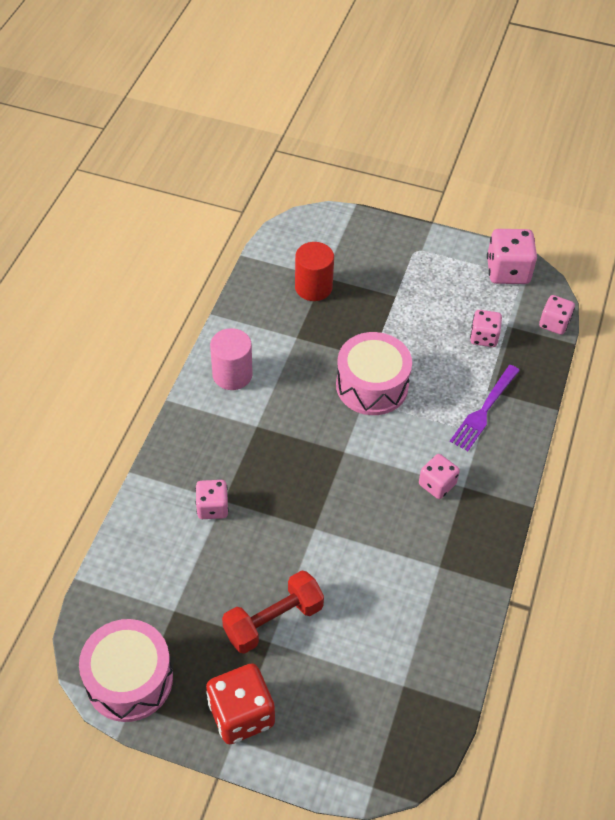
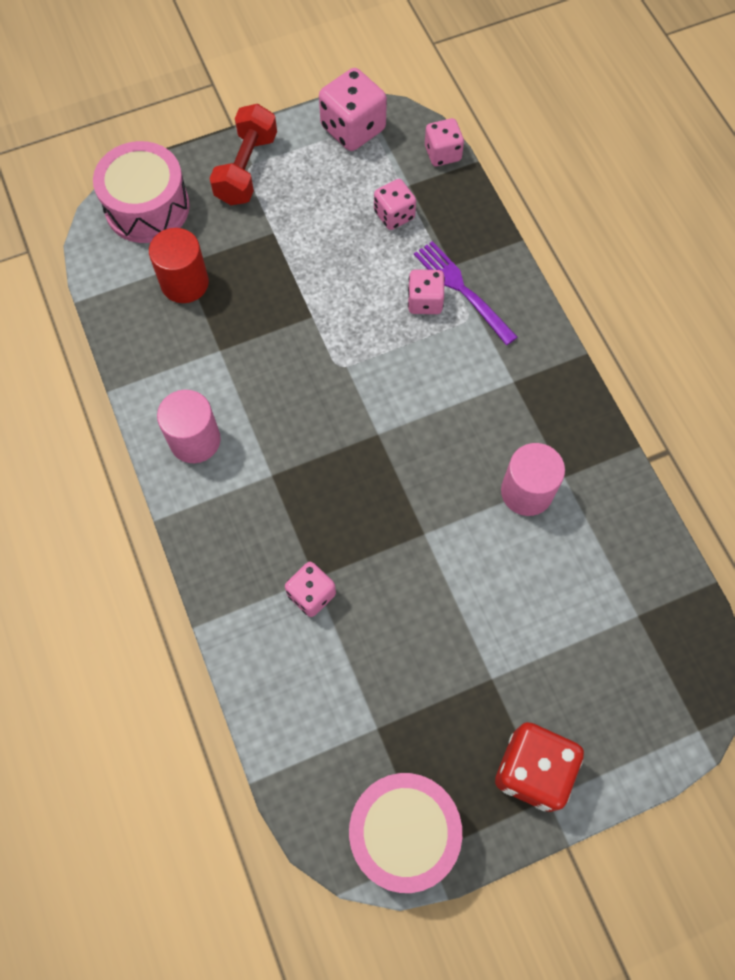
camera: 40 degrees left, 15 degrees up
(273, 621) = (474, 656): red dumbbell -> red dumbbell (246, 169)
(372, 385) = (339, 345): pink drum -> pink drum (147, 207)
(405, 555) = (526, 491): none -> pink cylinder
(437, 484) = (489, 398): pink dice -> pink dice (425, 301)
(484, 410) = (462, 290): purple fork -> purple fork turned 150 degrees clockwise

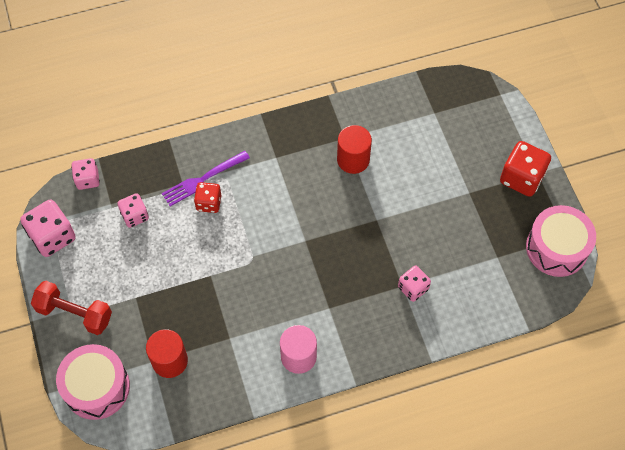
camera: 85 degrees left, 5 degrees down
(425, 301) = (209, 203): pink dice -> red dice
(526, 491) = (353, 159): pink cylinder -> red cylinder

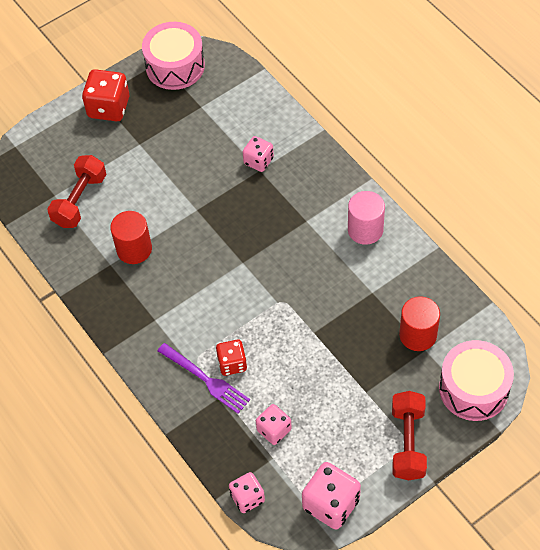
camera: 105 degrees left, 5 degrees down
(421, 130) = (80, 200): none -> red dumbbell

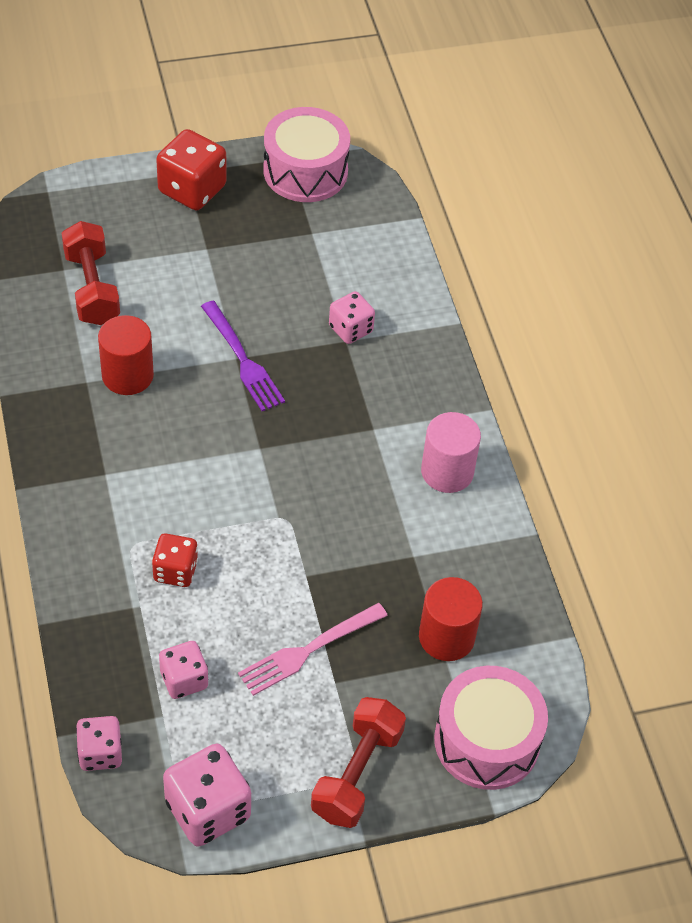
camera: 15 degrees right, 5 degrees down
(80, 200) = (92, 288): red dumbbell -> red dumbbell turned 60 degrees counterclockwise
(205, 379) = (129, 577): purple fork -> purple fork (243, 359)
(340, 379) = (309, 650): none -> pink fork

